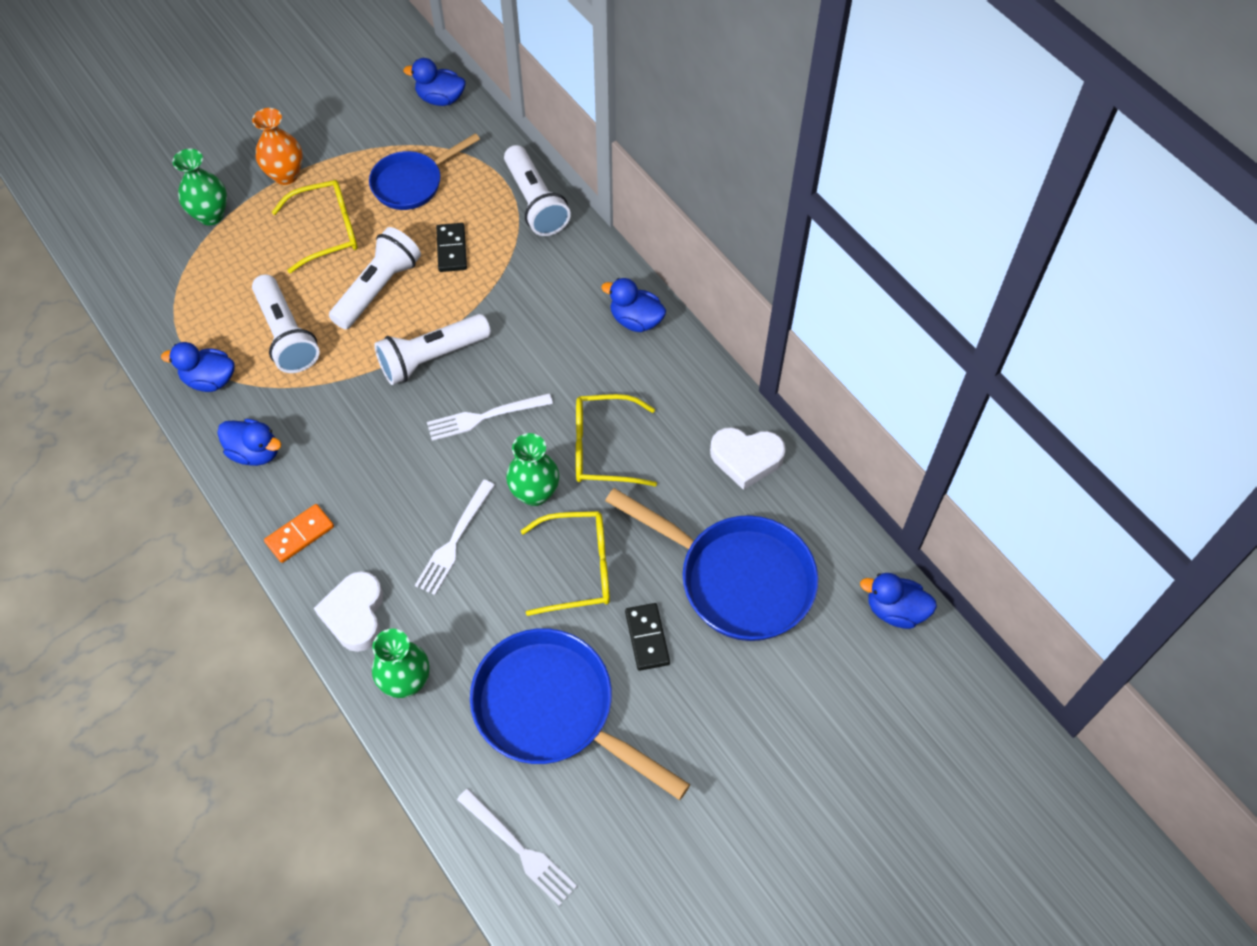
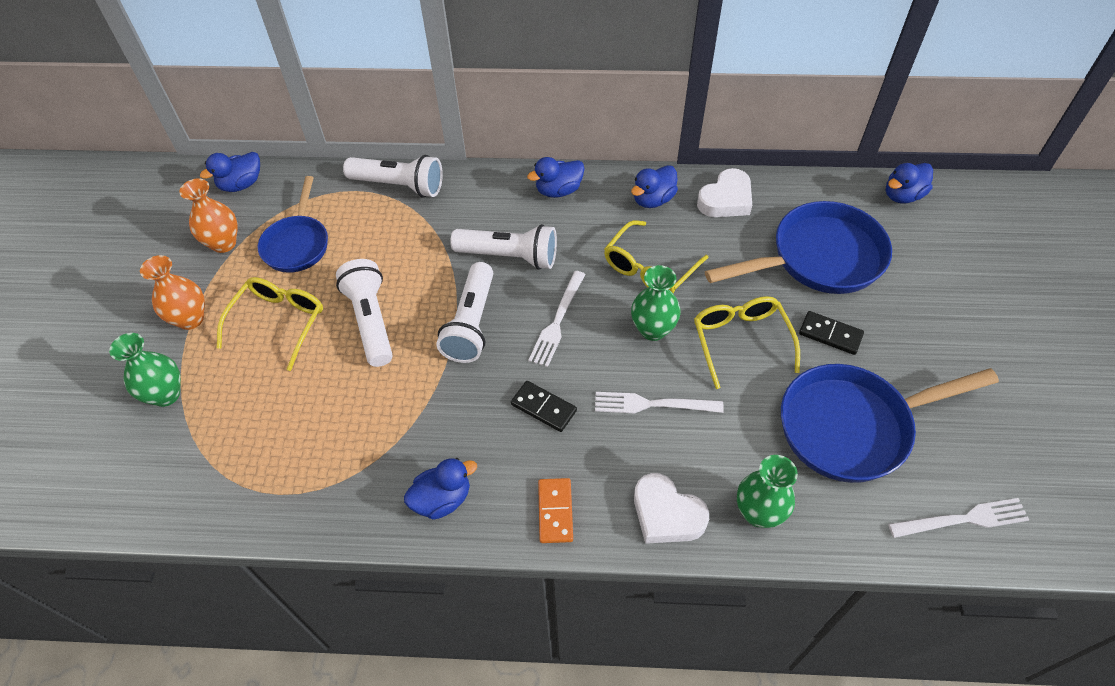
camera: 50 degrees left, 5 degrees down
(210, 380) = (334, 492): blue duck -> blue duck (653, 199)
(287, 335) = (349, 408): white flashlight -> white flashlight (510, 256)
(372, 136) = (223, 243): none -> orange vase
(451, 249) = (385, 255): black domino -> black domino (543, 408)
(454, 540) = (652, 404): white fork -> white fork turned 120 degrees clockwise
(579, 568) = (740, 340): yellow glasses -> yellow glasses turned 45 degrees counterclockwise

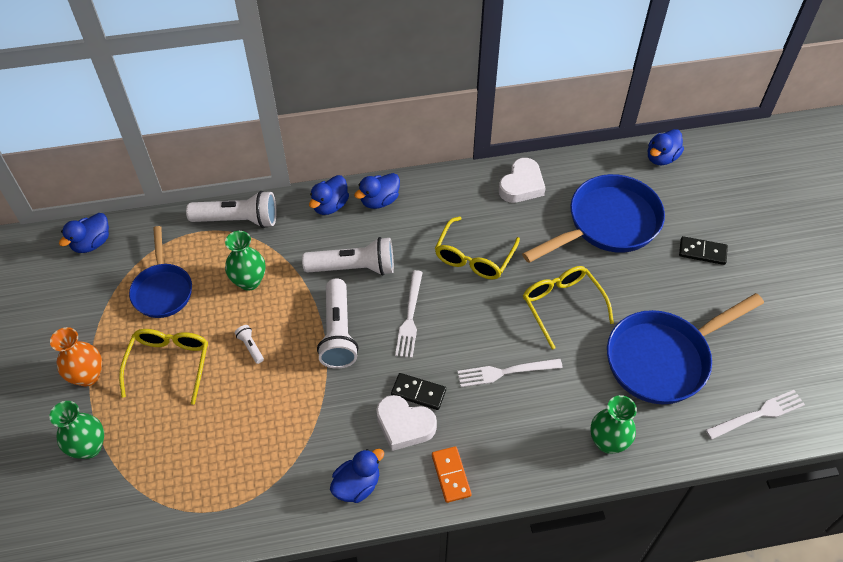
camera: 15 degrees left, 0 degrees up
(223, 243) = (94, 301): orange vase -> none
(371, 321) = (250, 347): white flashlight -> white flashlight, size x0.43
(653, 199) = (461, 195): blue duck -> blue duck (330, 205)
(653, 330) = (490, 309): green vase -> green vase (249, 281)
(666, 514) = (538, 458): white heart -> white heart (404, 425)
(830, 334) = (630, 287): black domino -> black domino (702, 252)

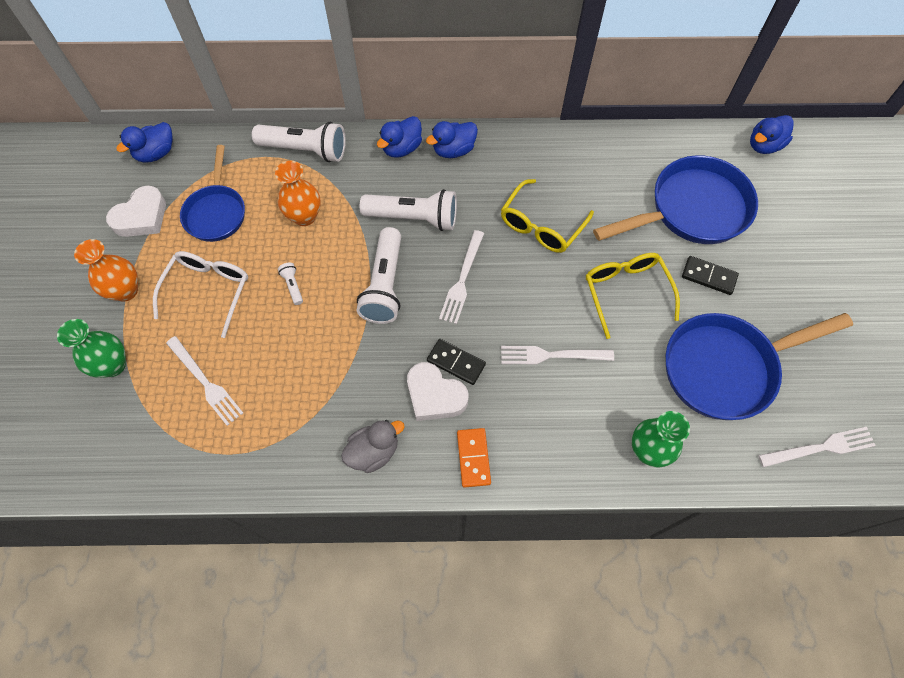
camera: 10 degrees right, 10 degrees up
(169, 363) = (208, 290): yellow glasses -> white glasses
(183, 448) = (205, 382): none -> white fork
(249, 281) = (304, 216): green vase -> orange vase
(357, 485) = (373, 451): blue duck -> grey duck
(521, 185) = (606, 154): white heart -> white heart (142, 217)
(702, 252) = (790, 256): black domino -> black domino (708, 276)

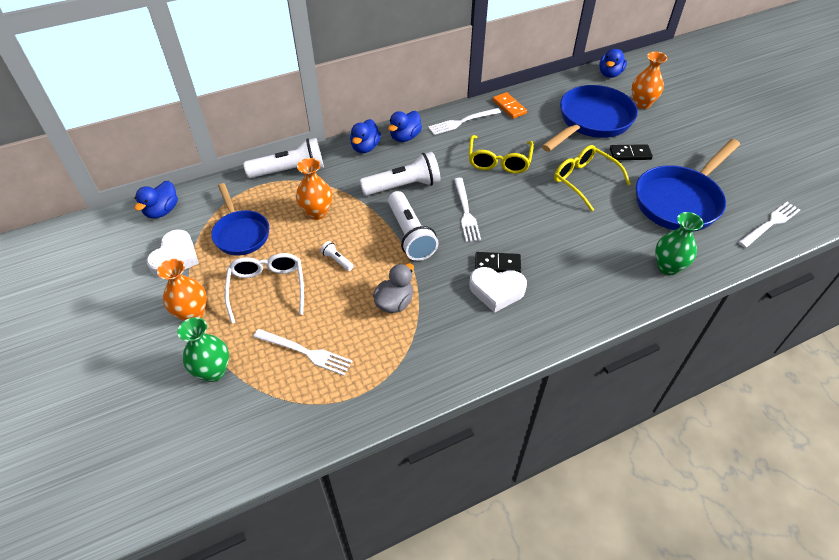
camera: 25 degrees left, 15 degrees down
(373, 451) = (476, 345): grey duck -> grey duck (394, 302)
(473, 458) = (553, 319): orange domino -> orange domino (509, 107)
(551, 355) = (562, 235): white fork -> white fork (462, 122)
(776, 207) = (642, 103): none -> orange vase

